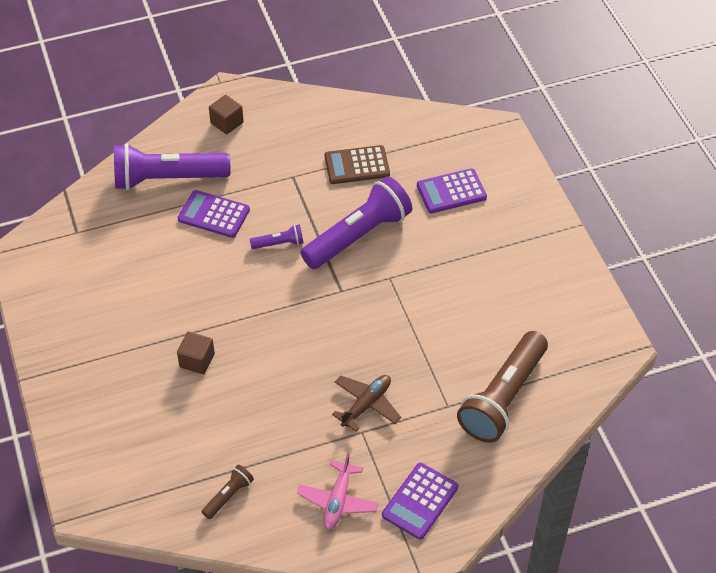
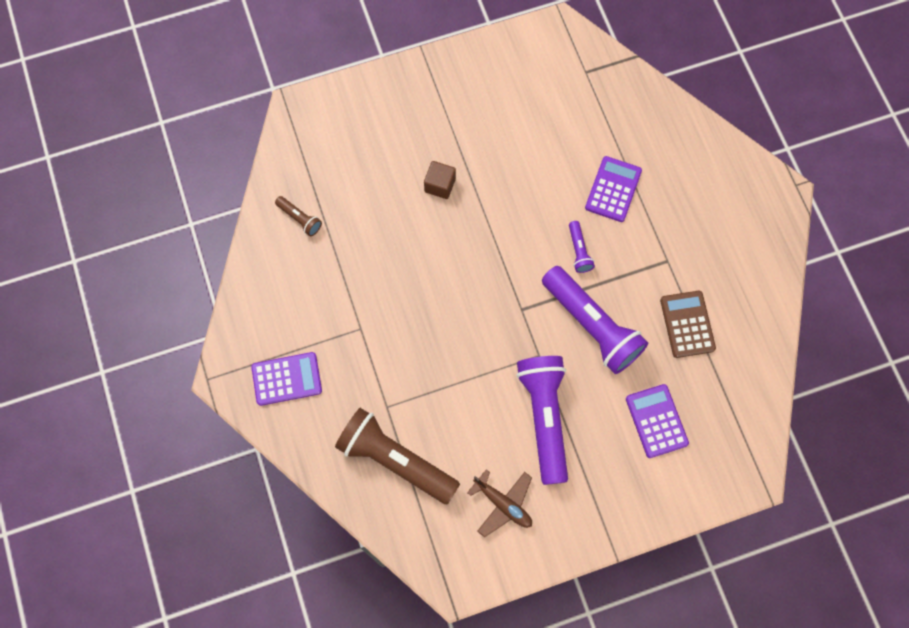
camera: 90 degrees right, 20 degrees up
(168, 179) = (657, 145): purple flashlight -> purple flashlight (544, 418)
(227, 123) = (737, 195): brown cube -> none
(338, 501) = (290, 308): pink plane -> none
(366, 405) = (390, 333): brown plane -> brown plane (503, 504)
(420, 501) = (286, 379): purple calculator -> purple calculator turned 135 degrees clockwise

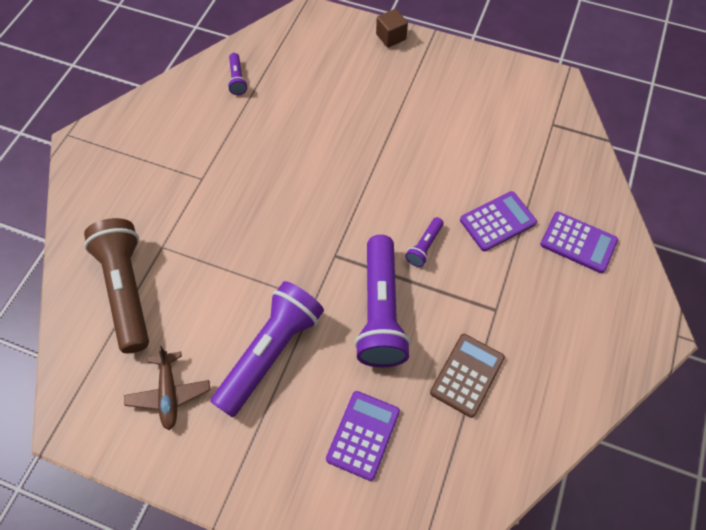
camera: 40 degrees right, 10 degrees down
(286, 379) = (116, 173): purple calculator -> purple calculator (578, 242)
(300, 219) = (237, 79): brown flashlight -> purple flashlight
(440, 185) = (359, 125): brown cube -> brown cube (391, 37)

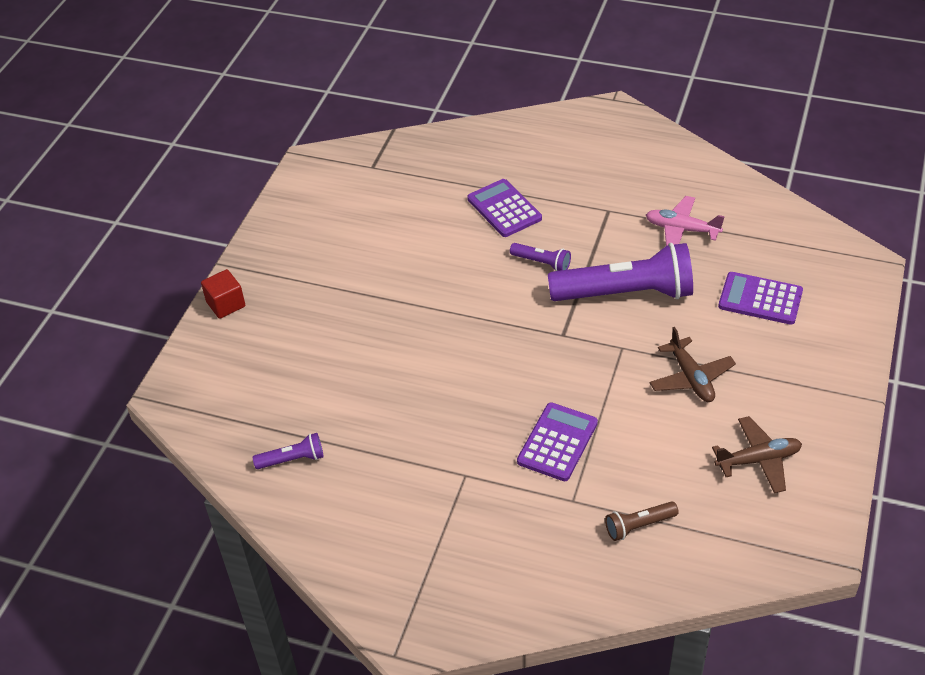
camera: 90 degrees left, 15 degrees down
(127, 290) = (639, 526): brown flashlight -> brown flashlight, size x0.44
(270, 352) = (691, 378): purple flashlight -> brown plane
(391, 37) = (226, 304): brown cube -> red cube
(467, 375) = (681, 229): brown calculator -> pink plane
(578, 242) = (523, 154): purple calculator -> purple calculator (557, 442)

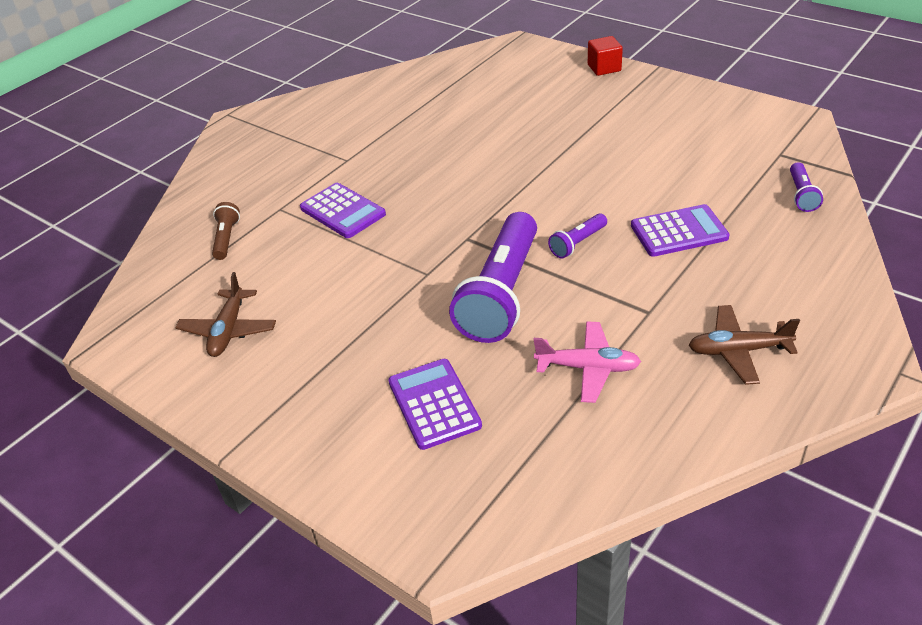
camera: 110 degrees right, 5 degrees down
(292, 459) = (419, 88): purple flashlight -> purple flashlight (801, 195)
(681, 229) = (588, 368): pink plane -> pink plane turned 60 degrees clockwise
(691, 378) = (356, 312): brown plane -> brown plane (738, 351)
(760, 299) = (434, 404): purple calculator -> purple calculator turned 60 degrees counterclockwise

